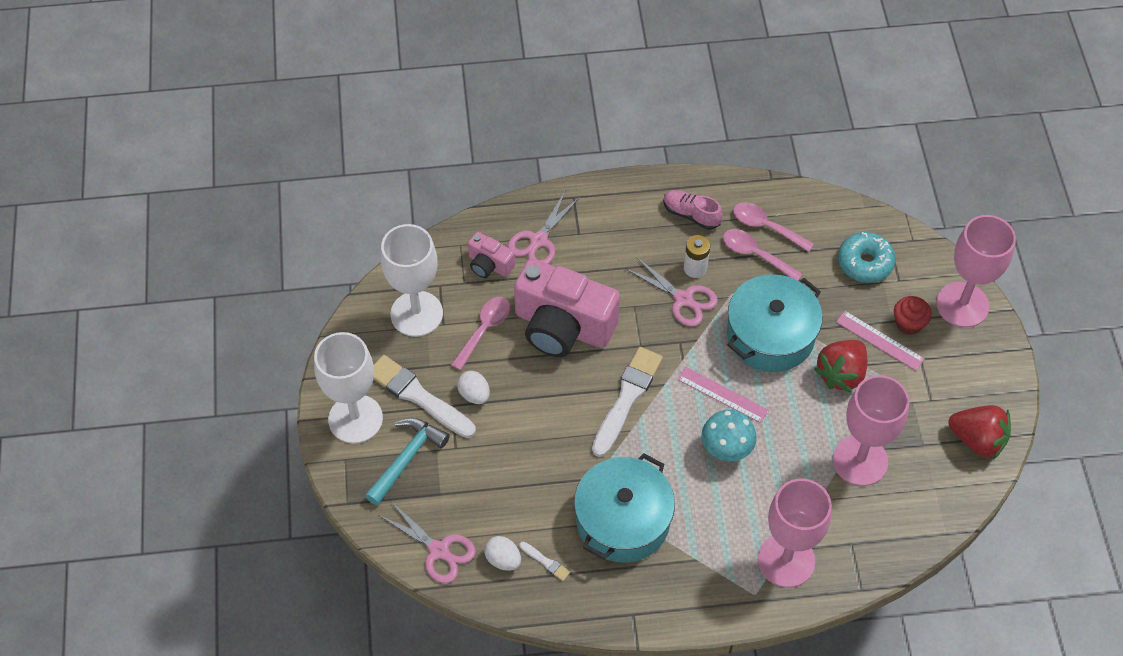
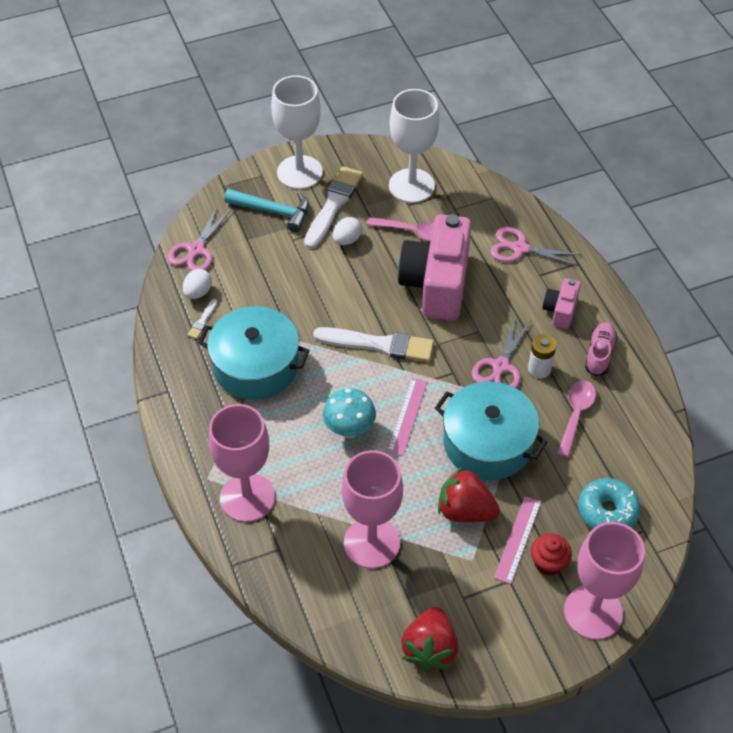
camera: 75 degrees right, 5 degrees down
(489, 265) = (479, 221): pink camera -> pink camera (560, 310)
(766, 227) = (613, 418): pink spoon -> none

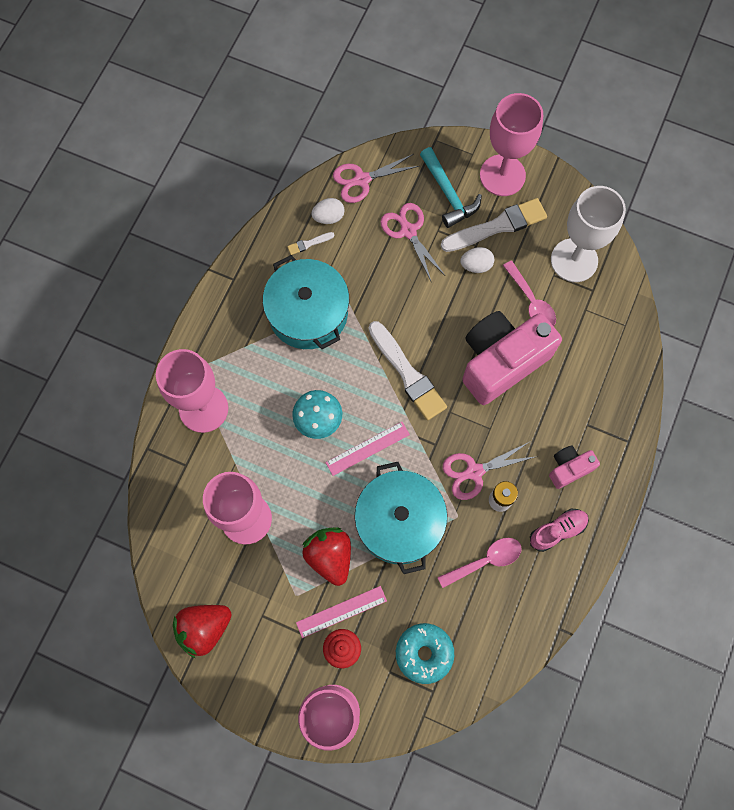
camera: 45 degrees right, 20 degrees up
(299, 172) = (502, 175): white goblet -> pink goblet
(520, 248) = (597, 388): pink scissors -> pink scissors (408, 231)

